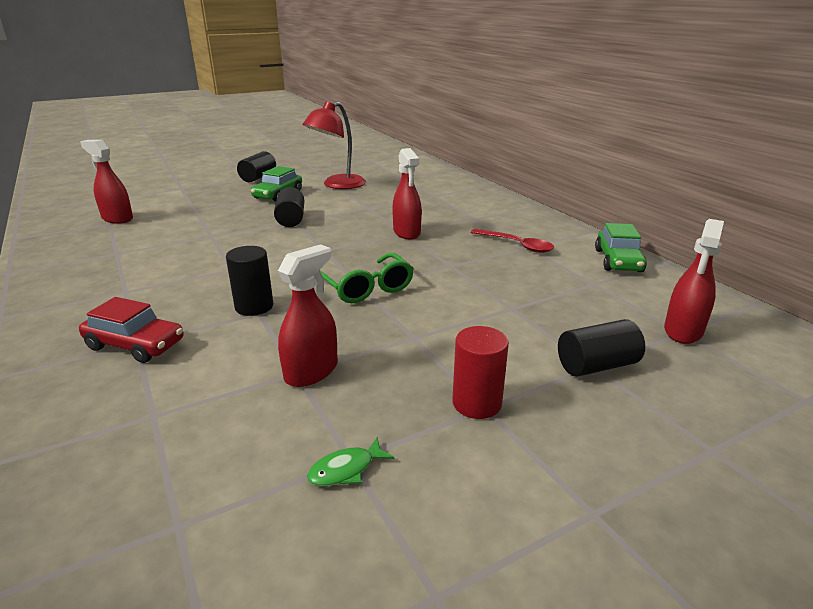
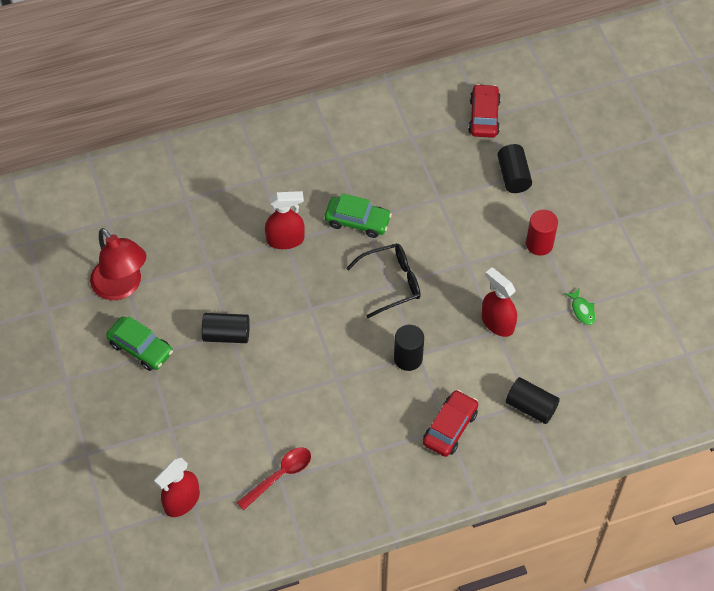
camera: 80 degrees left, 30 degrees up
(258, 177) = (64, 371): black cylinder -> black cylinder (531, 407)
(366, 288) = (391, 283): green glasses -> black glasses
(517, 245) = (333, 164): red spoon -> red spoon (280, 476)
(618, 261) = (377, 107): green car -> green car (357, 221)
(683, 331) = (484, 116): red spray bottle -> red car

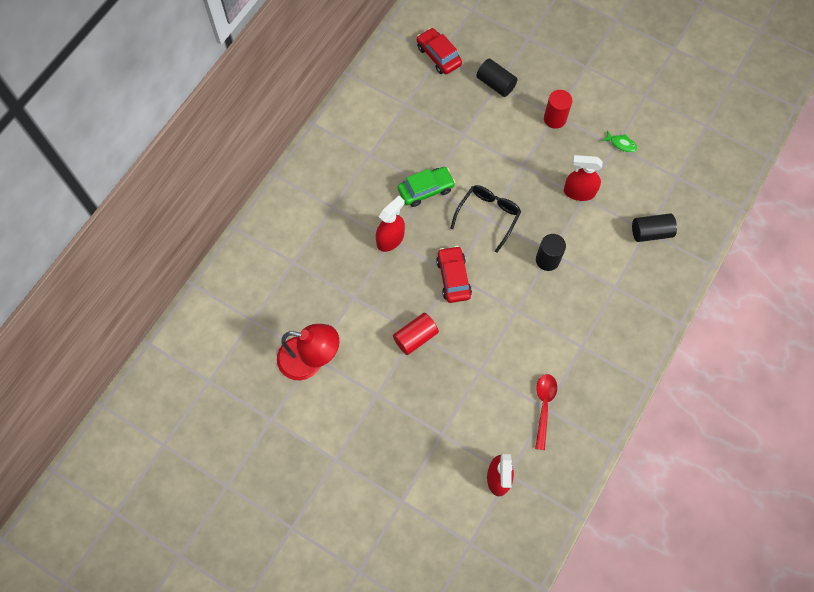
camera: 40 degrees left, 10 degrees up
(141, 348) = (366, 394): green car -> none
(226, 334) = (415, 337): black cylinder -> red cylinder
(450, 428) = (617, 286): red car -> red car (453, 277)

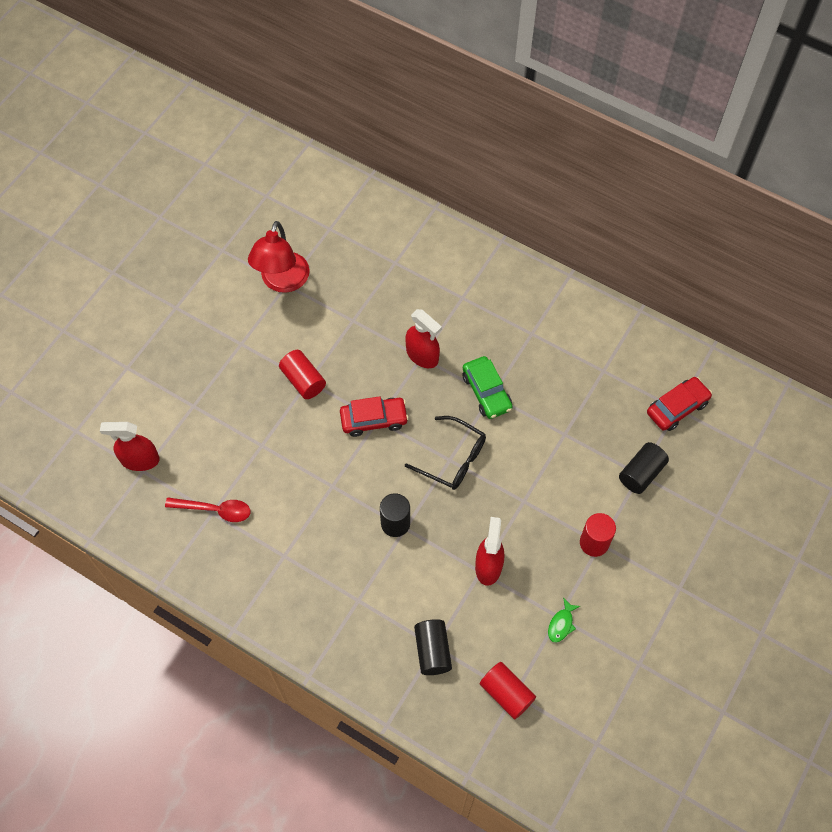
camera: 90 degrees right, 5 degrees down
(677, 182) = (506, 693): none -> red cylinder

